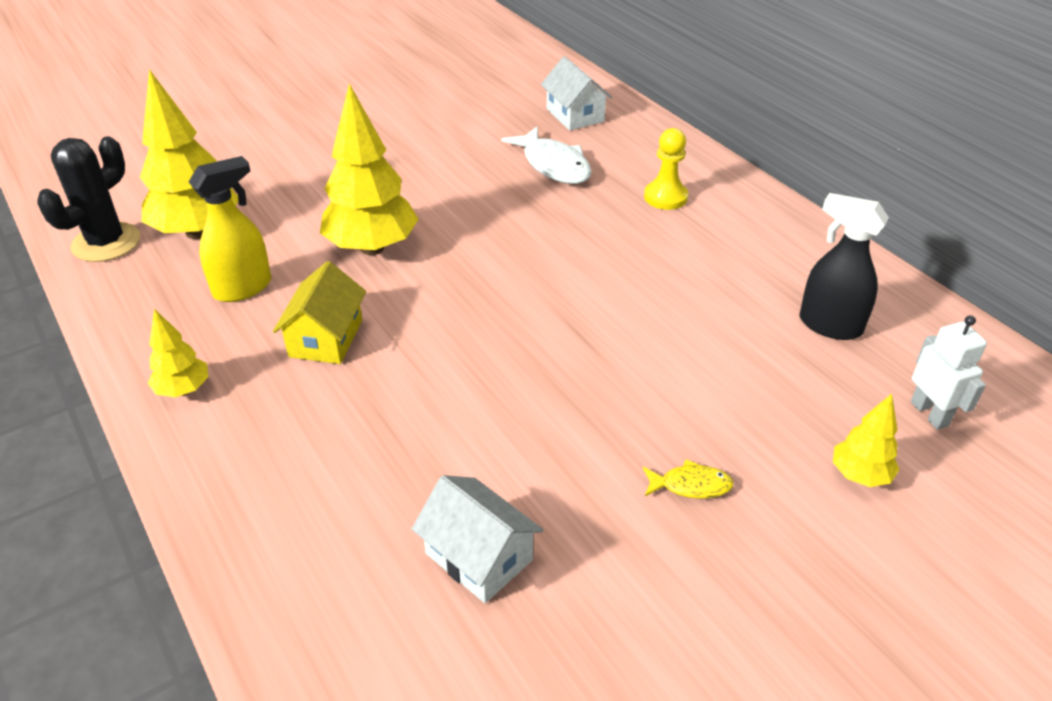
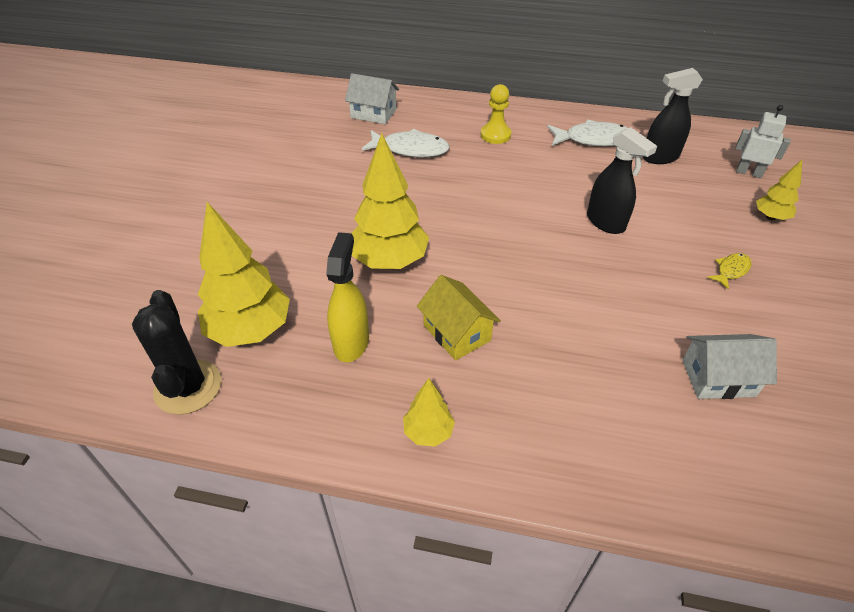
camera: 45 degrees left, 5 degrees up
(632, 346) = (606, 222): none -> black spray bottle
(775, 261) = (593, 139): none -> white fish

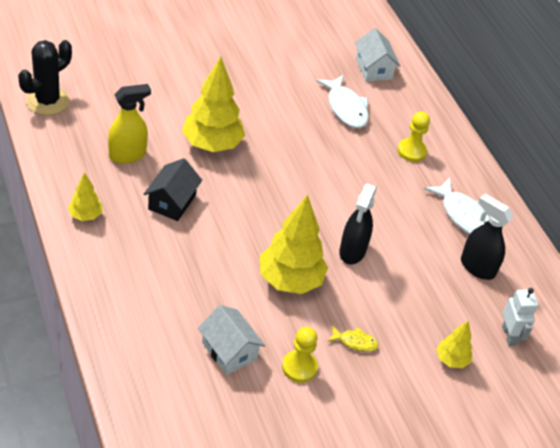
camera: 50 degrees right, 0 degrees up
(250, 330) = (104, 106): yellow tree -> yellow tree (290, 280)
(456, 333) = (172, 202): yellow house -> black house
(757, 327) = (299, 367): none -> yellow pawn

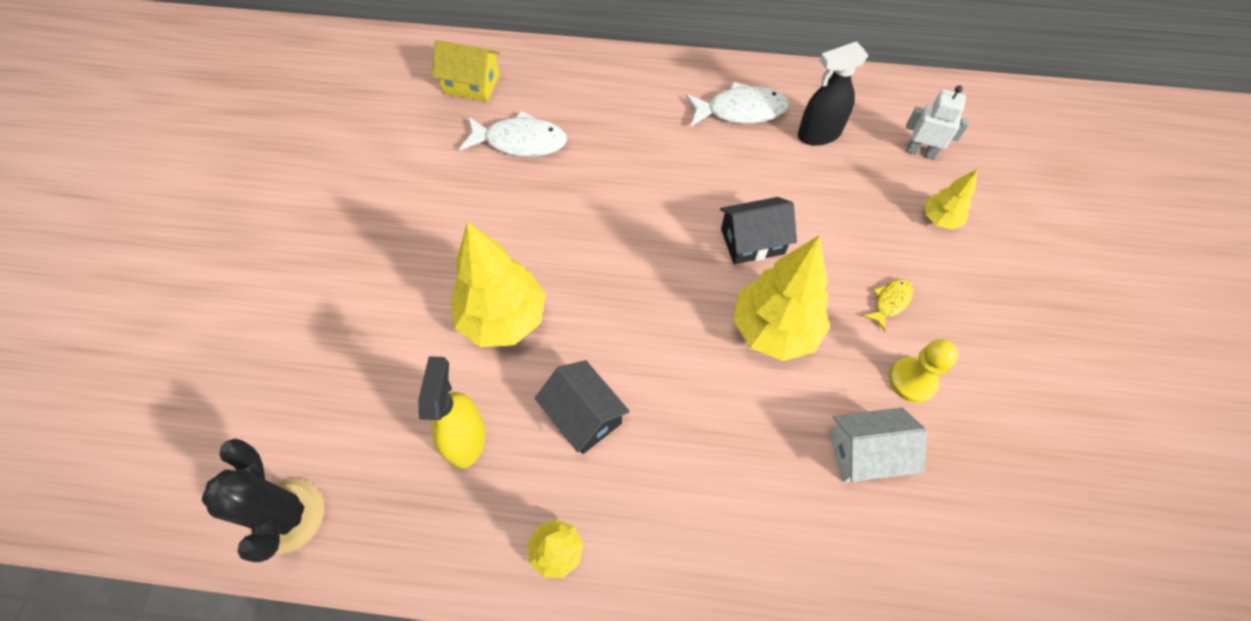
camera: 55 degrees left, 15 degrees up
(352, 251) = (752, 241): black spray bottle -> black house
(374, 69) = (471, 84): white house -> yellow house
(411, 151) = (623, 111): yellow pawn -> none

